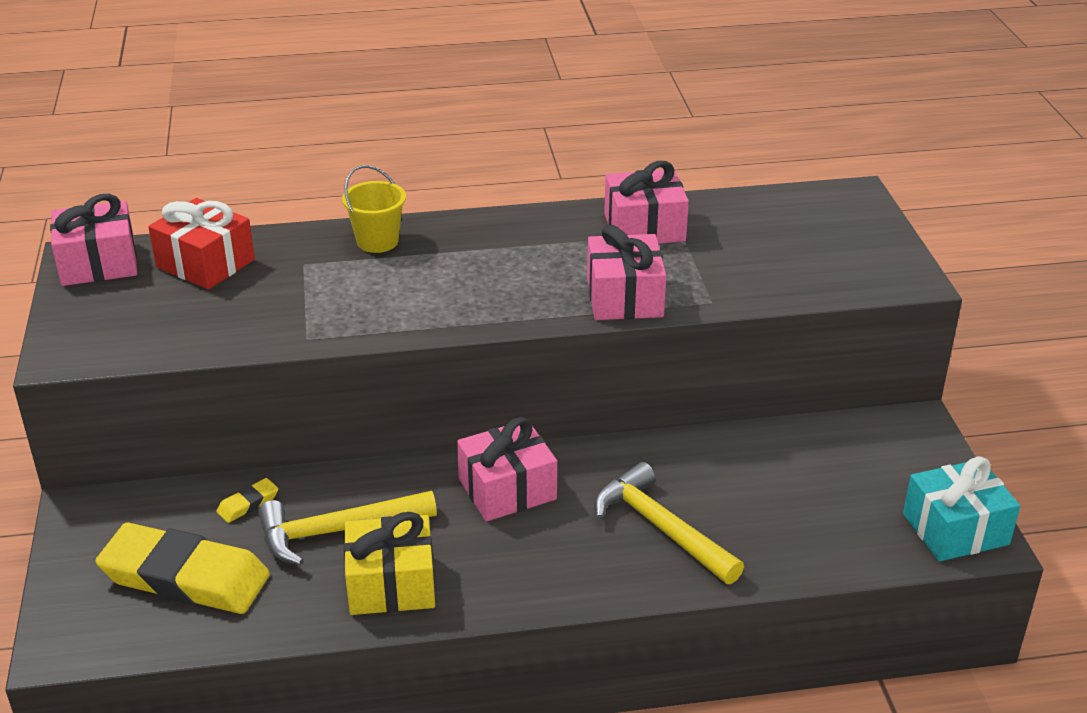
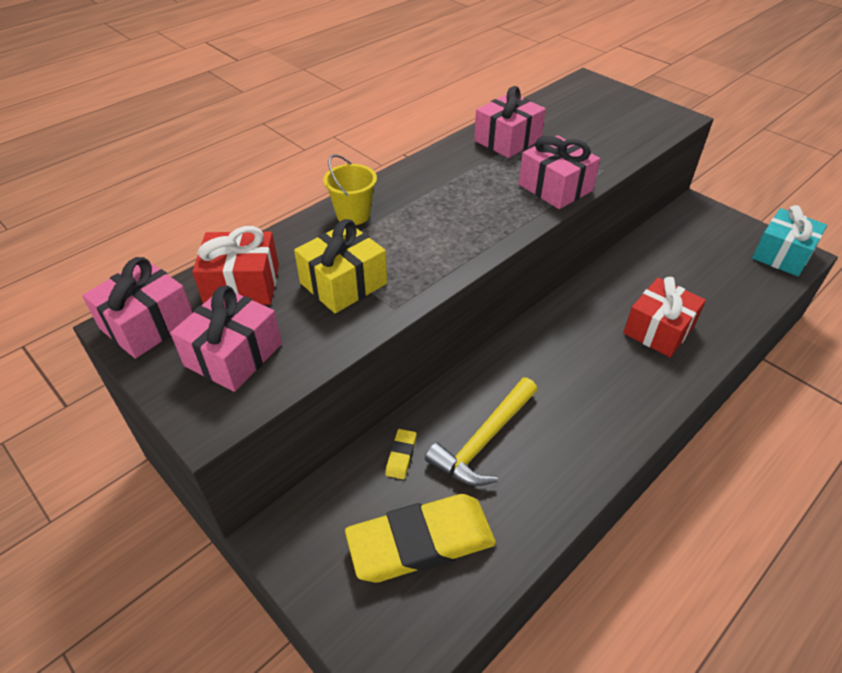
camera: 35 degrees left, 10 degrees up
(391, 584) = (560, 458): yellow gift -> yellow gift (343, 283)
(507, 489) = (550, 351): pink gift -> pink gift (234, 355)
(661, 528) = (658, 329): yellow hammer -> red gift

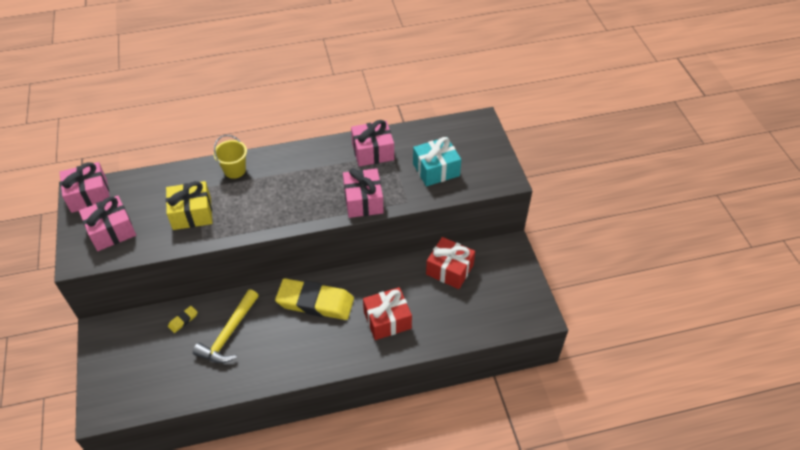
camera: 30 degrees right, 5 degrees up
(242, 284) = (146, 191): red gift -> red gift (449, 270)
(421, 542) = (156, 367): yellow eraser -> yellow eraser (315, 302)
(484, 440) = (229, 334): yellow hammer -> yellow hammer turned 45 degrees counterclockwise
(782, 254) = (528, 310): turquoise gift -> turquoise gift (436, 170)

